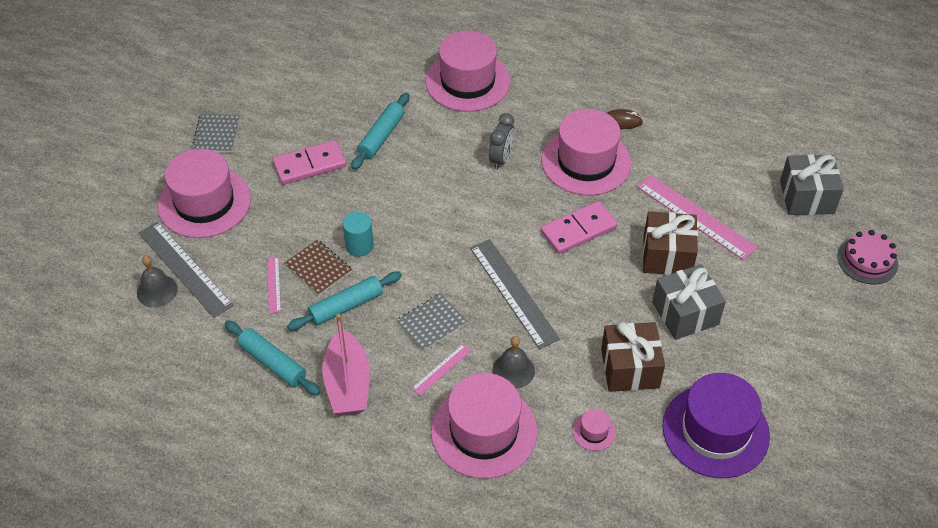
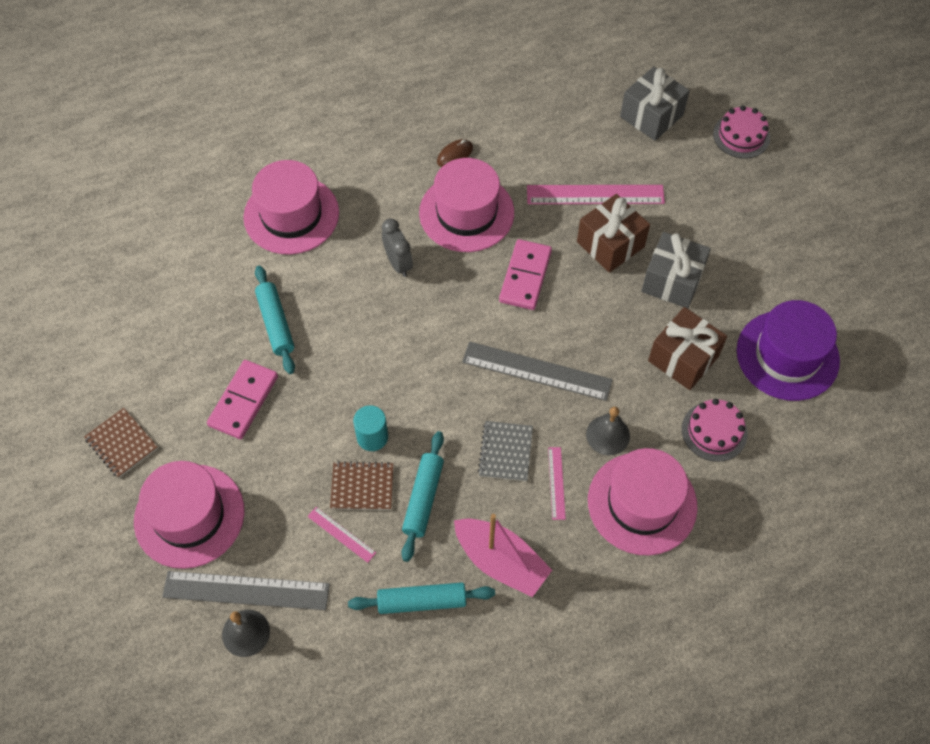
camera: 45 degrees left, 10 degrees up
(216, 134) = (122, 443): grey notebook -> brown notebook
(594, 432) = (714, 431): pink hat -> pink cake

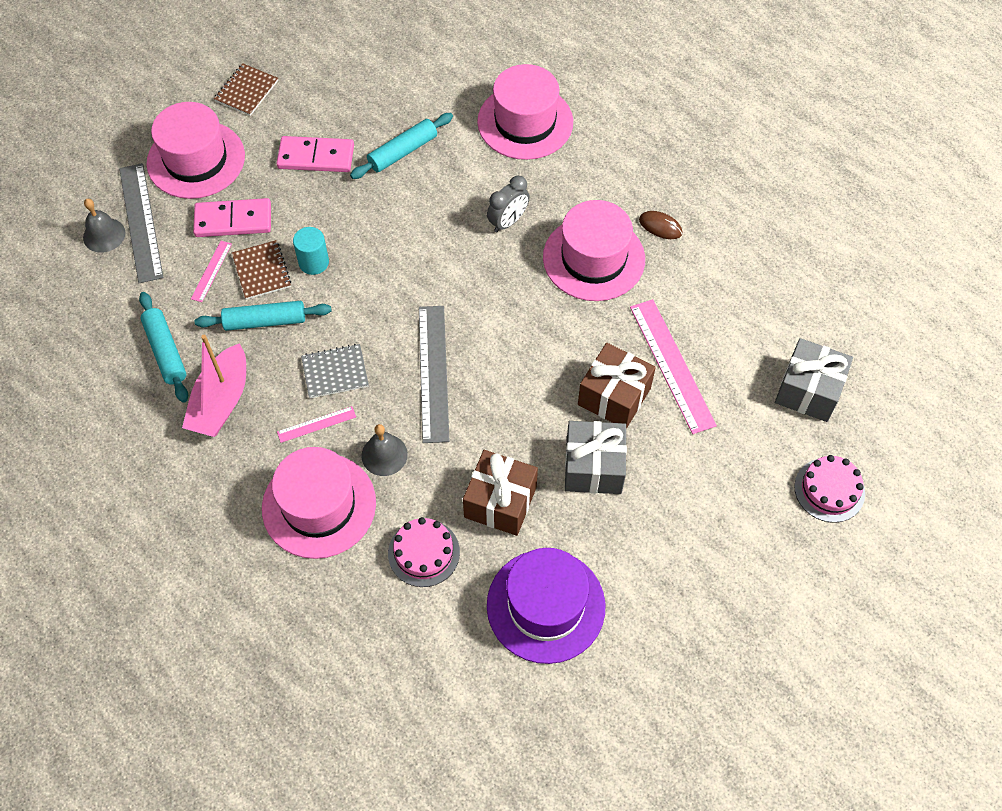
camera: 70 degrees right, 0 degrees up
(525, 276) = (539, 331): pink domino -> pink domino (233, 220)

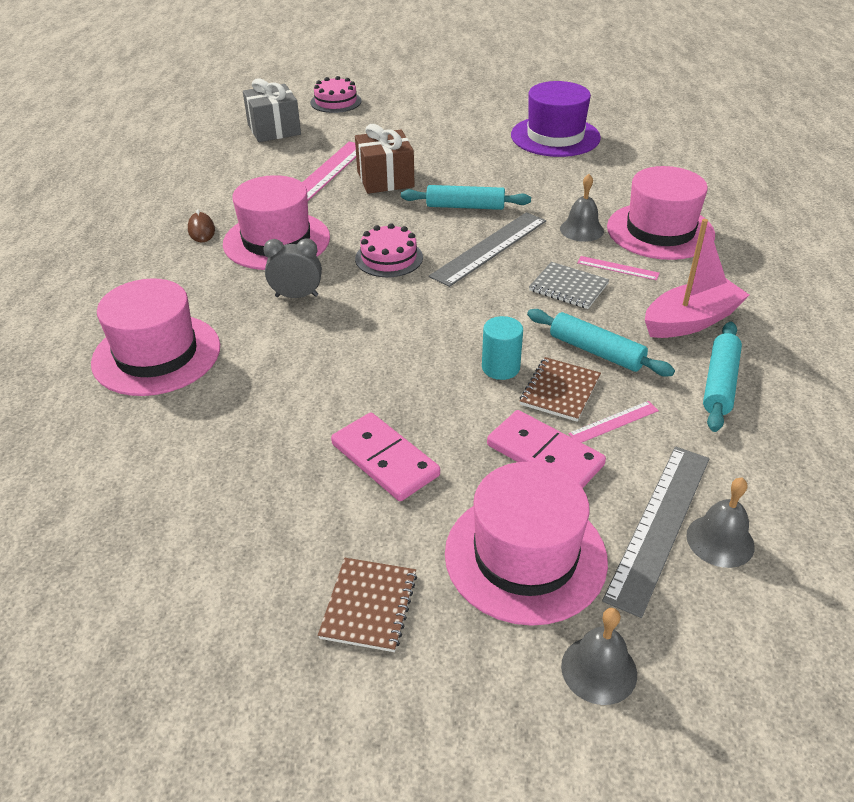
camera: 135 degrees left, 20 degrees down
(123, 135) = (599, 669): none -> grey bell
(246, 91) = (369, 606): brown notebook -> brown notebook turned 60 degrees counterclockwise
(402, 152) = (296, 404): turquoise rolling pin -> turquoise rolling pin (465, 206)
(424, 553) = (606, 182): pink cake -> pink cake (389, 258)
(500, 502) = (527, 177): brown gift -> none
(593, 467) = (447, 162): grey gift -> none

